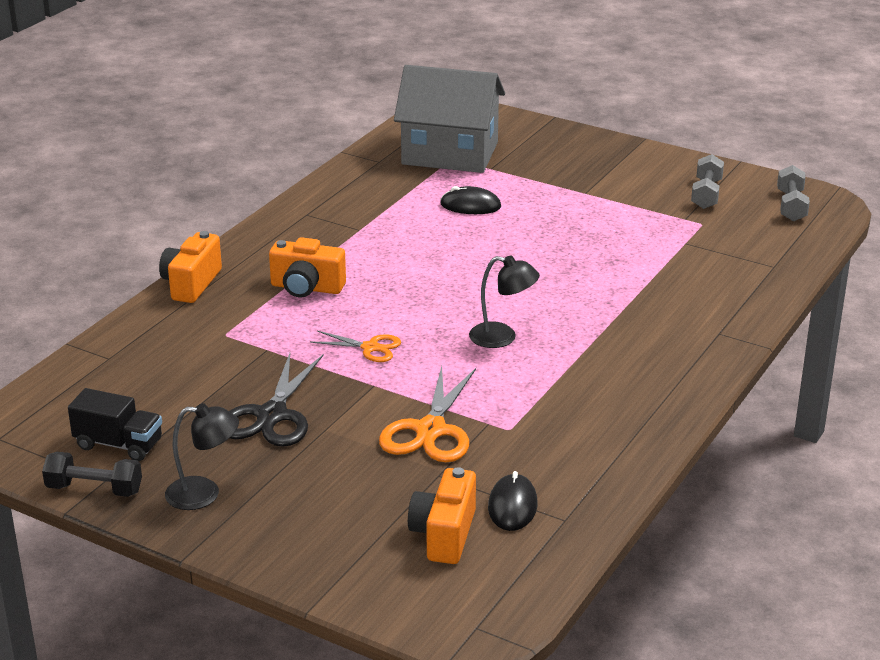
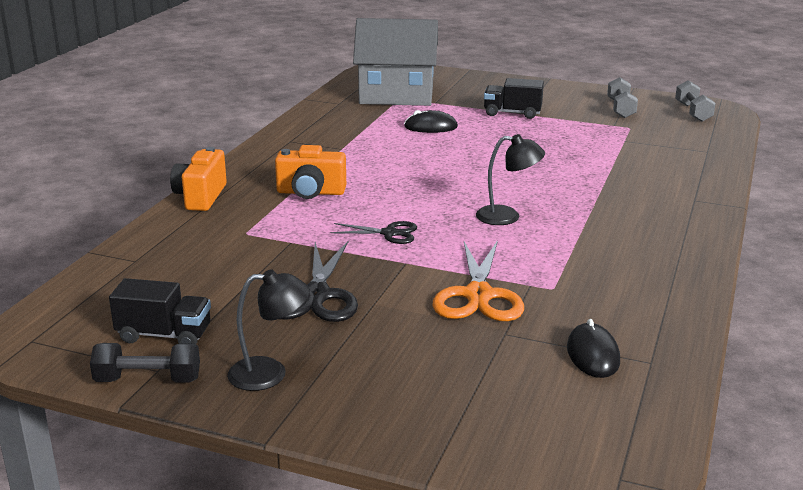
camera: 10 degrees left, 5 degrees down
(370, 348) = (389, 233): orange scissors -> black scissors
(444, 534) = (538, 388): orange camera -> none
(574, 191) = (512, 113): none -> black truck

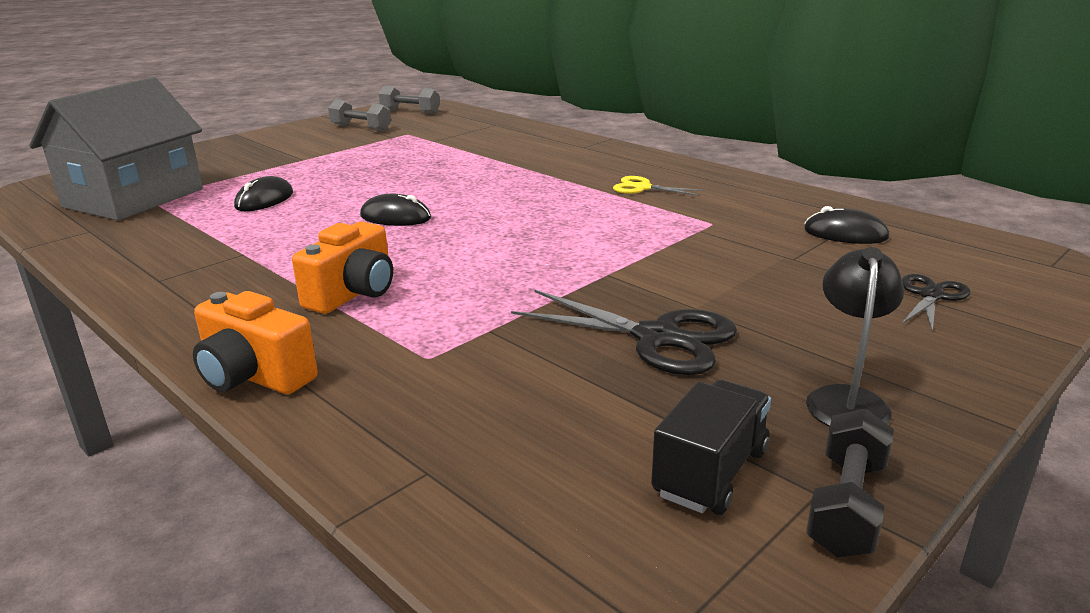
camera: 65 degrees left, 0 degrees up
(389, 233) = (526, 269): black scissors -> black scissors (931, 296)
(441, 171) = (395, 217): none -> black mouse
(478, 295) = (709, 255): orange scissors -> none
(507, 216) = (544, 211): black lamp -> none
(512, 113) = (295, 162): black truck -> none
(609, 245) = (642, 188): none -> yellow scissors

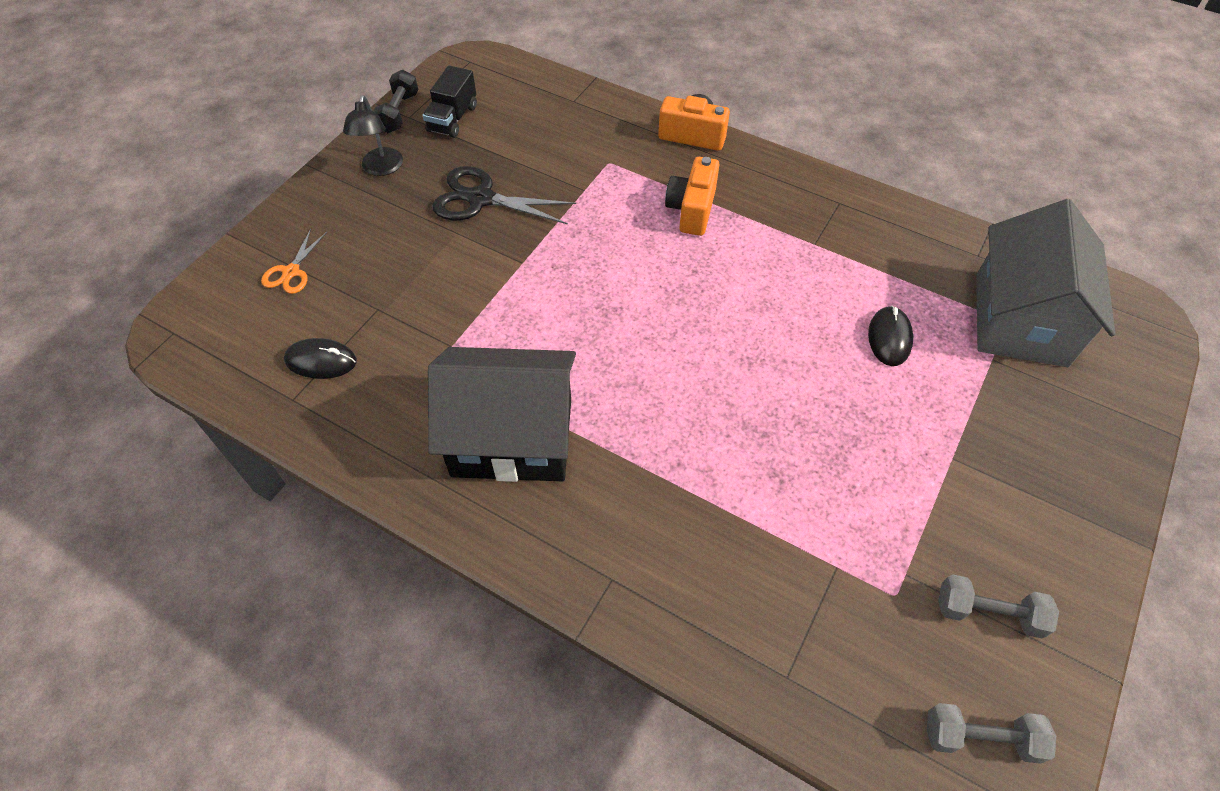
camera: 165 degrees right, 30 degrees up
(395, 217) = (736, 324): black mouse -> none
(642, 188) = (512, 437): yellow scissors -> black house
(931, 296) = (291, 272): black scissors -> orange scissors

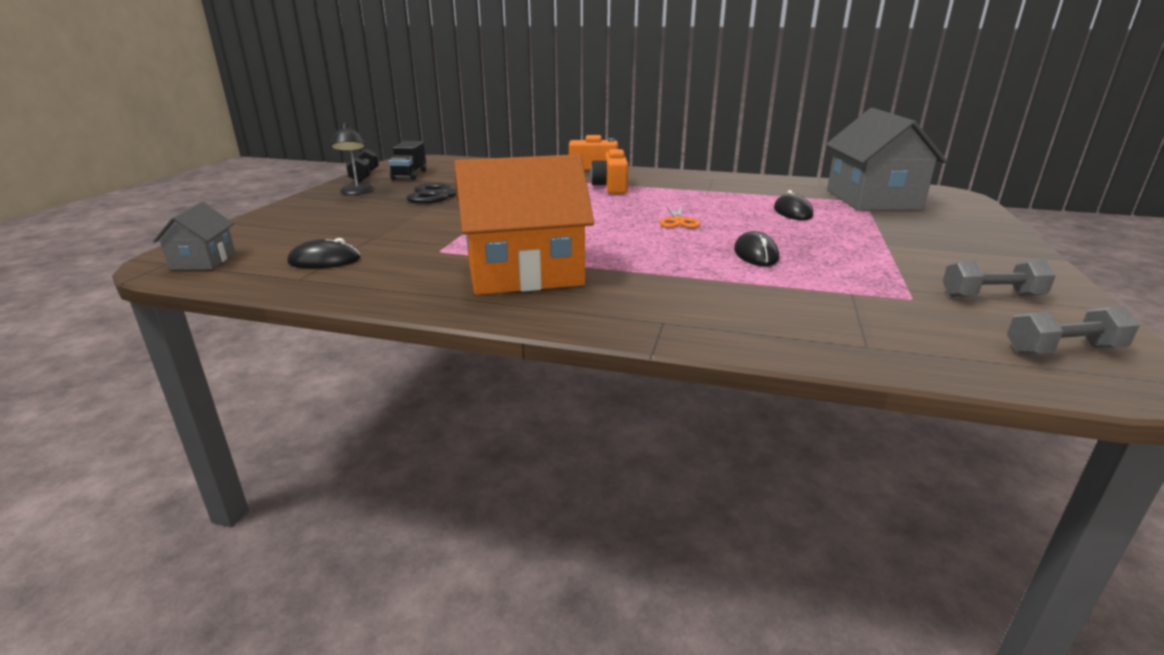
camera: 15 degrees left, 30 degrees down
(206, 334) = (203, 260): none -> grey house
(291, 272) = (286, 231): orange scissors -> orange scissors (678, 221)
(512, 437) = (524, 273): black house -> orange house
(781, 448) = (755, 254): none -> black mouse

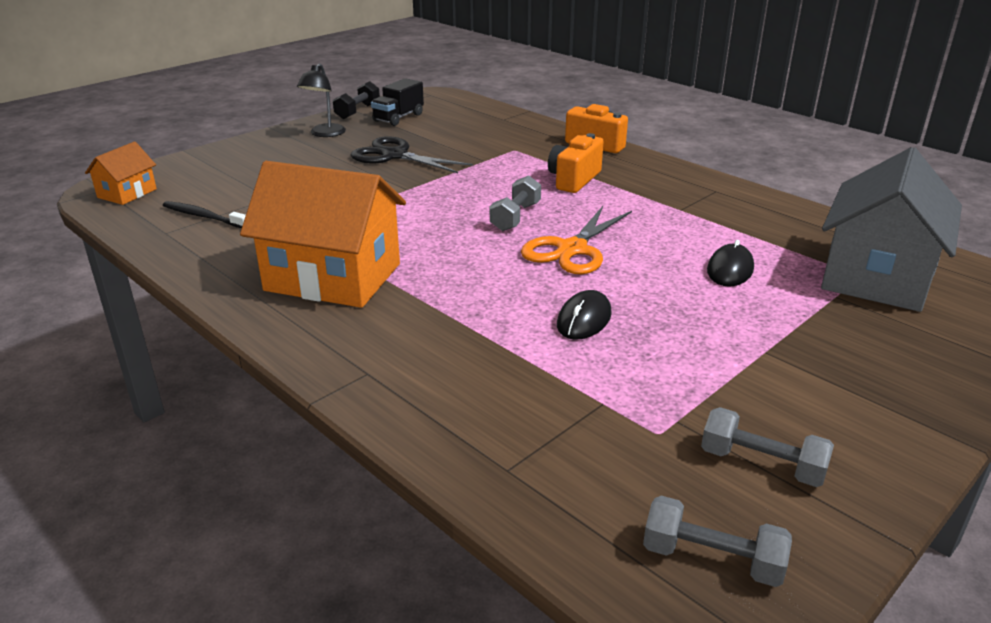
camera: 30 degrees right, 5 degrees up
(203, 260) = (127, 193): grey house -> orange house
(324, 260) = (204, 217): black mouse -> black toothbrush
(606, 212) = (515, 217): none -> grey dumbbell
(678, 221) = (572, 249): orange scissors -> orange scissors, size x1.73

